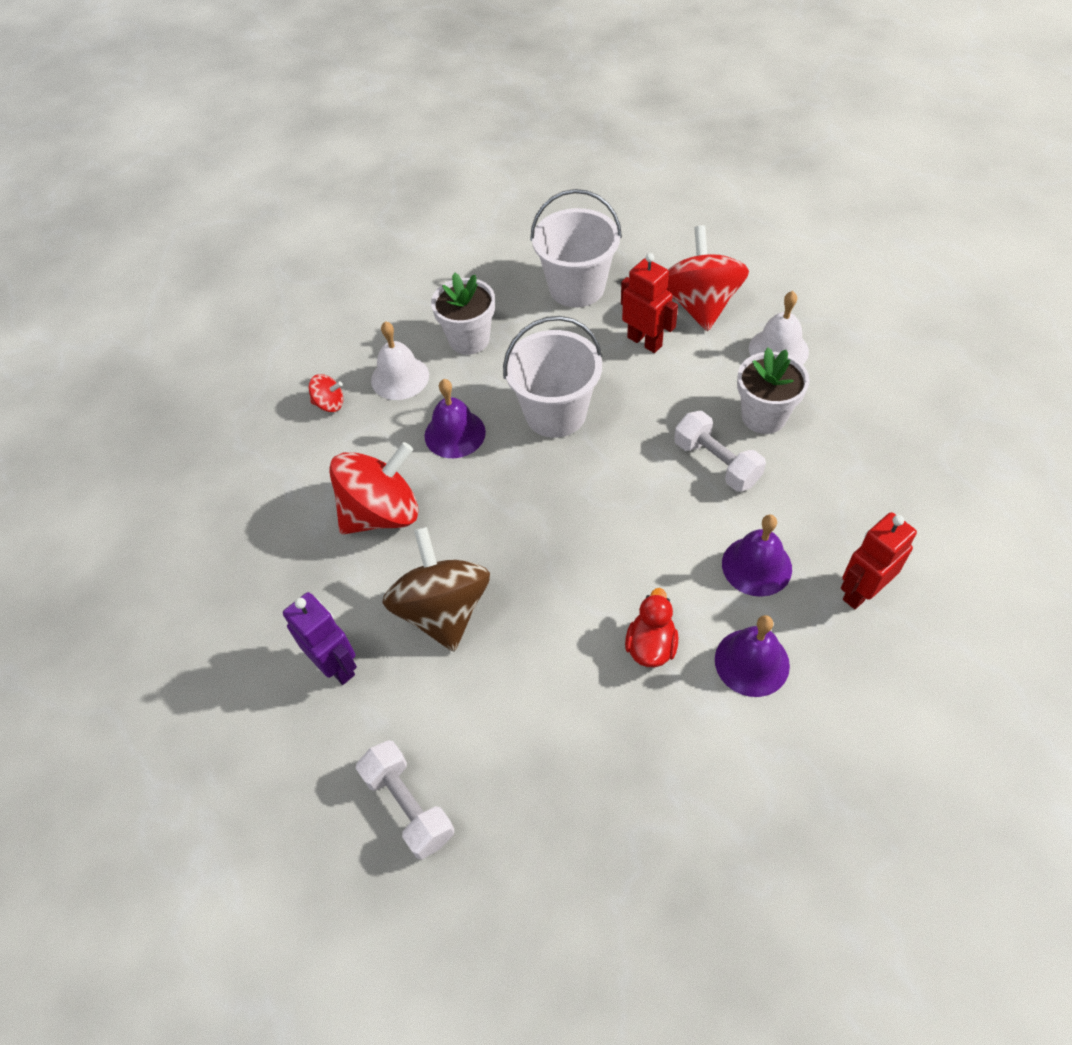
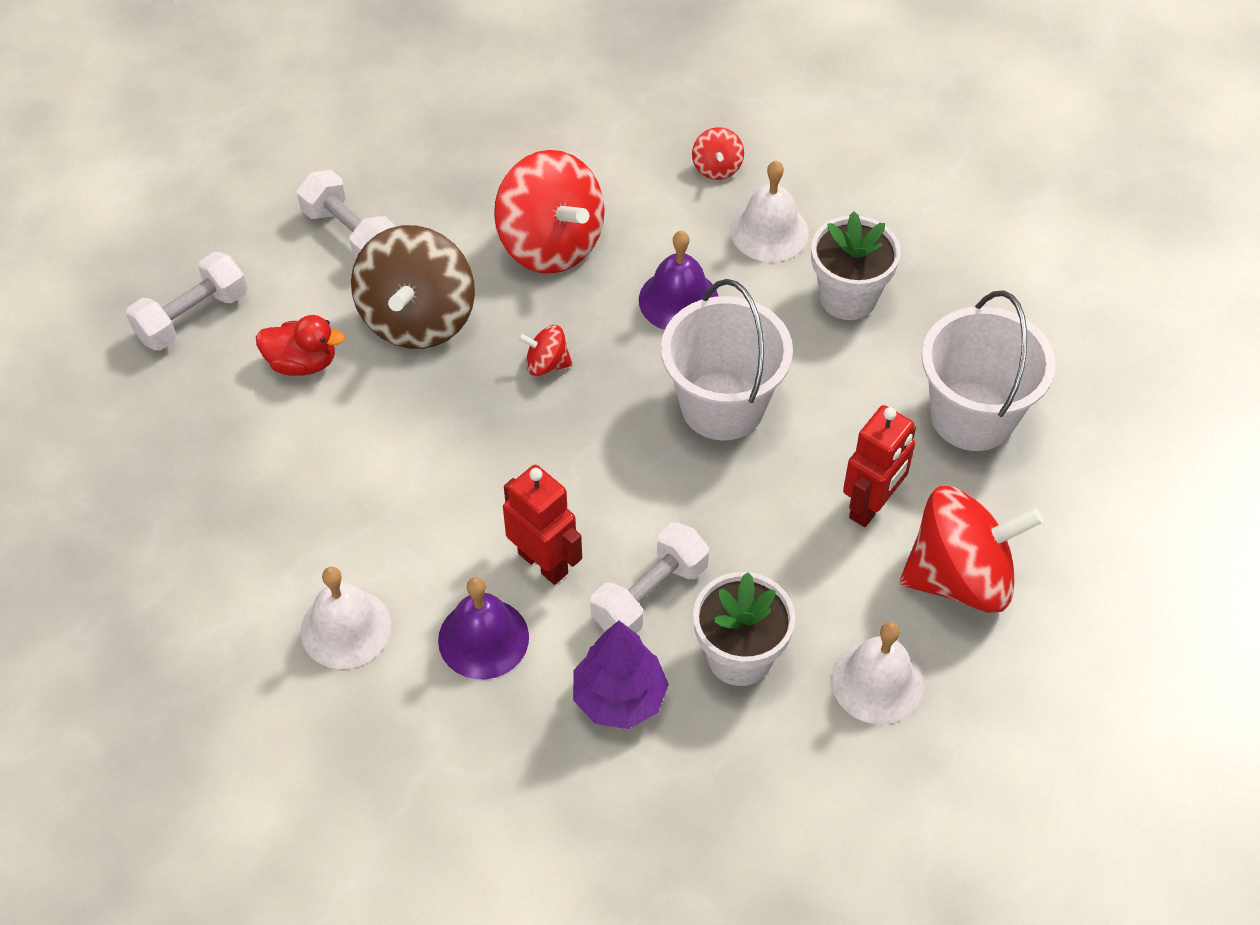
camera: 80 degrees right, 0 degrees up
(336, 665) = (350, 234): purple robot -> white dumbbell
(443, 610) = (418, 318): brown spinning top -> brown spinning top turned 120 degrees clockwise
(504, 519) = (546, 364): none -> red spinning top
(651, 646) = (369, 523): red duck -> red duck (302, 363)
(752, 662) = (346, 628): purple bell -> white bell
(801, 484) = (619, 698): none -> purple tree
(861, 591) = (445, 759): red robot -> red robot (543, 563)

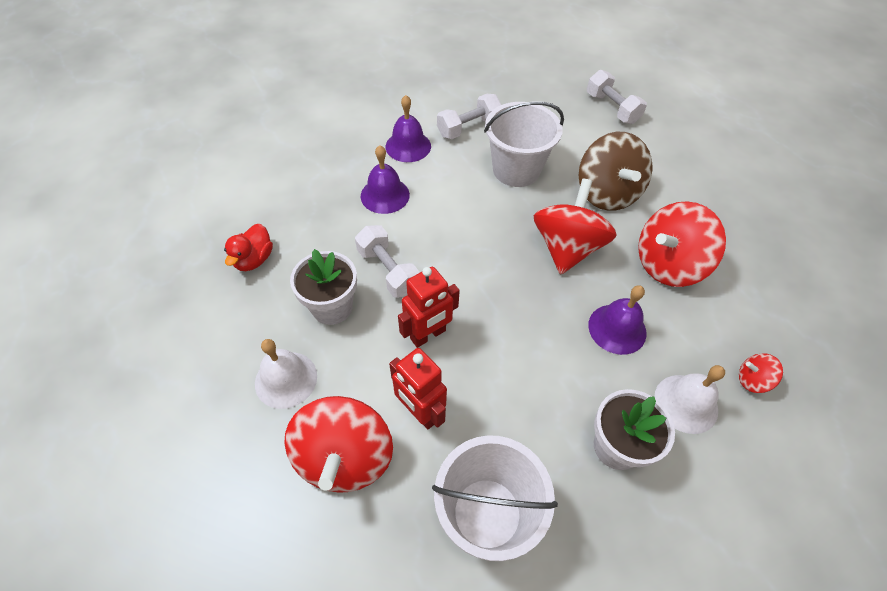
camera: 100 degrees right, 0 degrees up
(302, 363) = (577, 145): red duck -> red duck (254, 259)
(346, 628) = (408, 146): white bell -> purple bell
(350, 234) = (672, 171): white dumbbell -> white dumbbell (468, 127)
(418, 318) = (606, 193): brown spinning top -> brown spinning top turned 120 degrees counterclockwise
(543, 563) = (424, 226): red robot -> red robot (428, 335)
(546, 364) = (567, 248): red spinning top -> red spinning top, size x2.24
(619, 698) = (328, 245): purple tree -> none
(722, 405) = (522, 337): white bucket -> white bucket (516, 170)

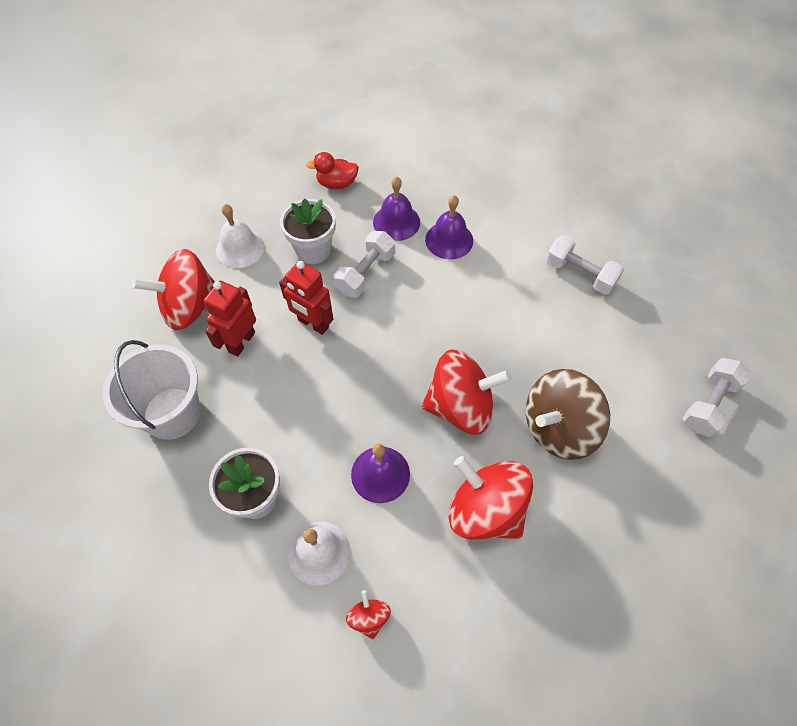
camera: 70 degrees right, 5 degrees up
(408, 146) = (521, 234): purple bell -> purple bell (396, 222)
(516, 170) = (544, 333): white bucket -> none

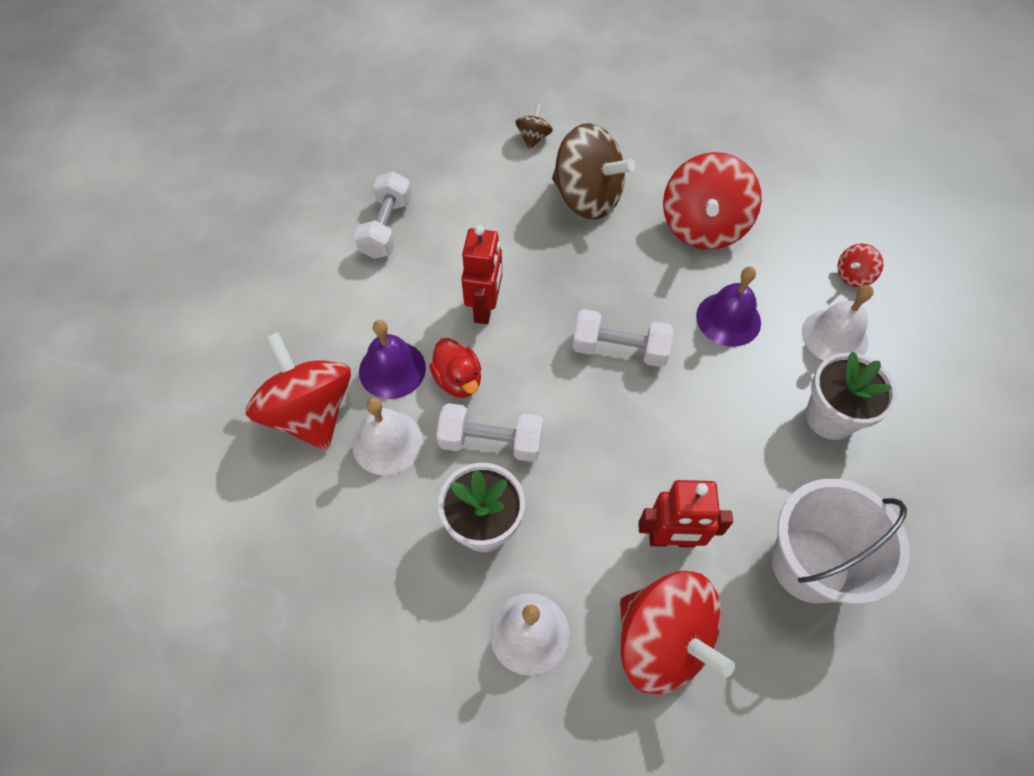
camera: 115 degrees left, 0 degrees up
(313, 324) = (598, 467): red robot -> red robot (485, 308)
(337, 183) = (344, 557): red duck -> red duck (458, 380)
(396, 222) = (387, 442): purple bell -> white bell
(460, 406) = (613, 279): red spinning top -> red spinning top (310, 412)
(651, 416) = (533, 138): none -> brown spinning top
(708, 404) = (496, 104): white dumbbell -> white dumbbell (619, 349)

